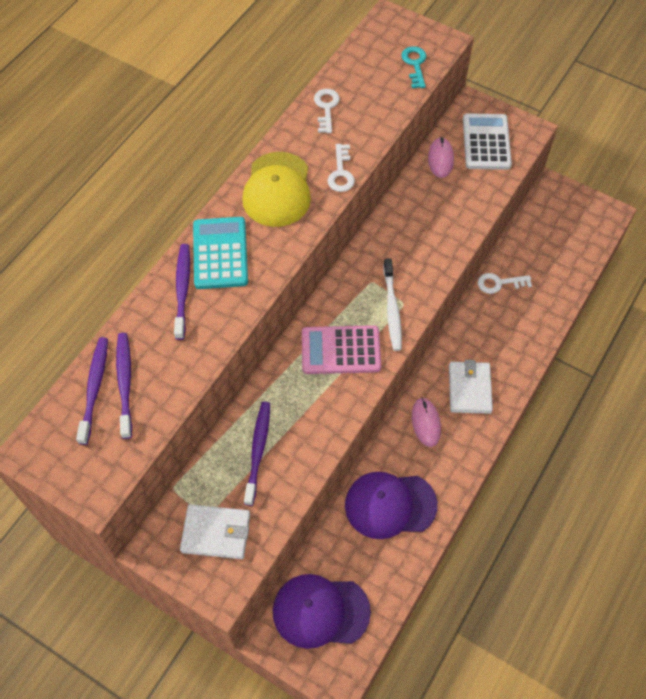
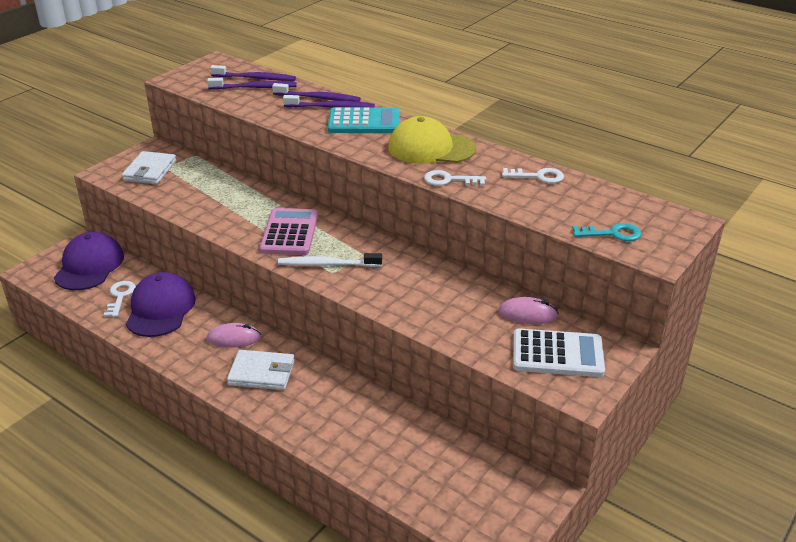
camera: 95 degrees right, 25 degrees down
(258, 450) = (209, 189): purple toothbrush -> purple toothbrush (318, 98)
(499, 283) = (393, 414): white key -> white key (120, 296)

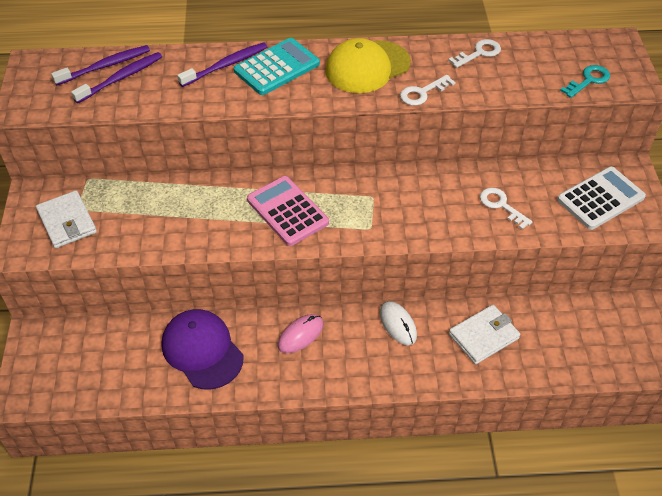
camera: 40 degrees left, 15 degrees up
(89, 266) = (74, 353): purple cap -> none
(120, 296) = (148, 363): white key -> white key (501, 205)
(261, 373) = (361, 350): white wallet -> white wallet (483, 336)
(311, 374) = (398, 324): none -> white mouse
(318, 98) = (200, 60): purple toothbrush -> none
(327, 264) = (357, 223): white toothbrush -> none
(527, 314) = (546, 177): pink mouse -> none

